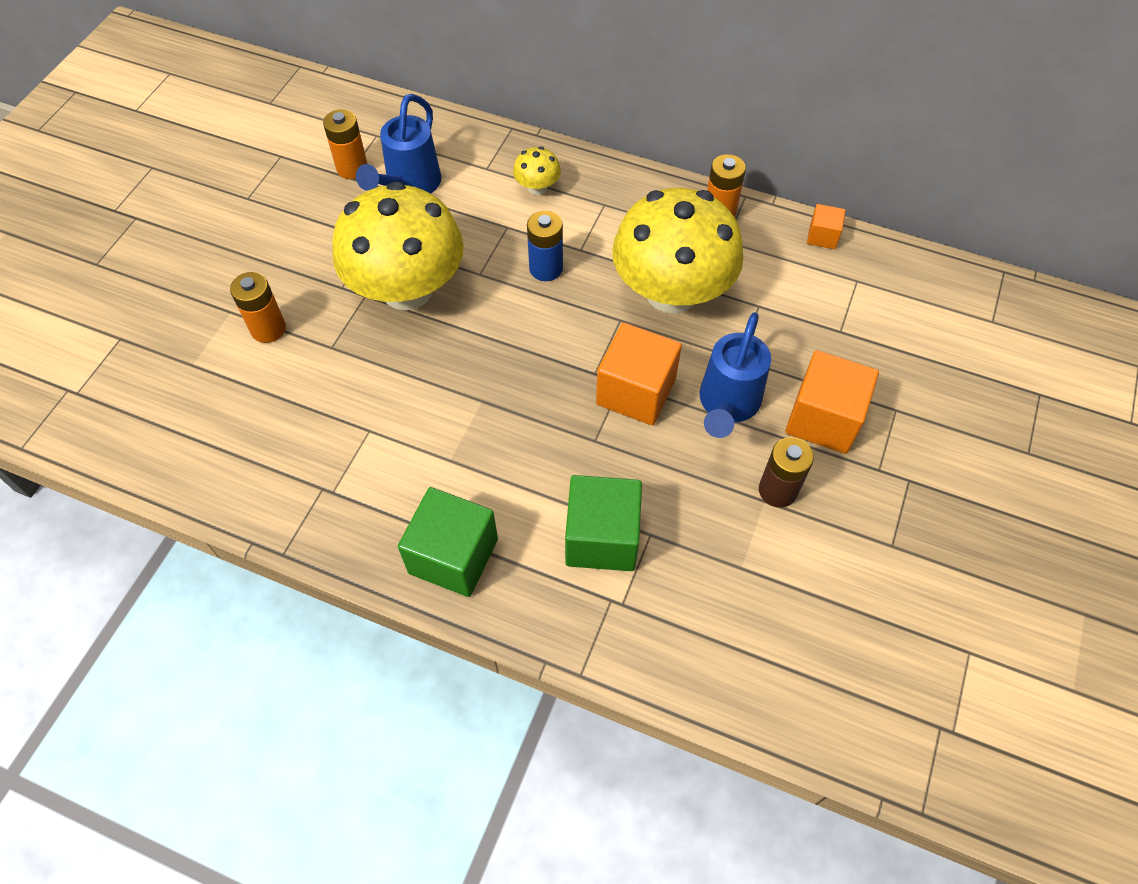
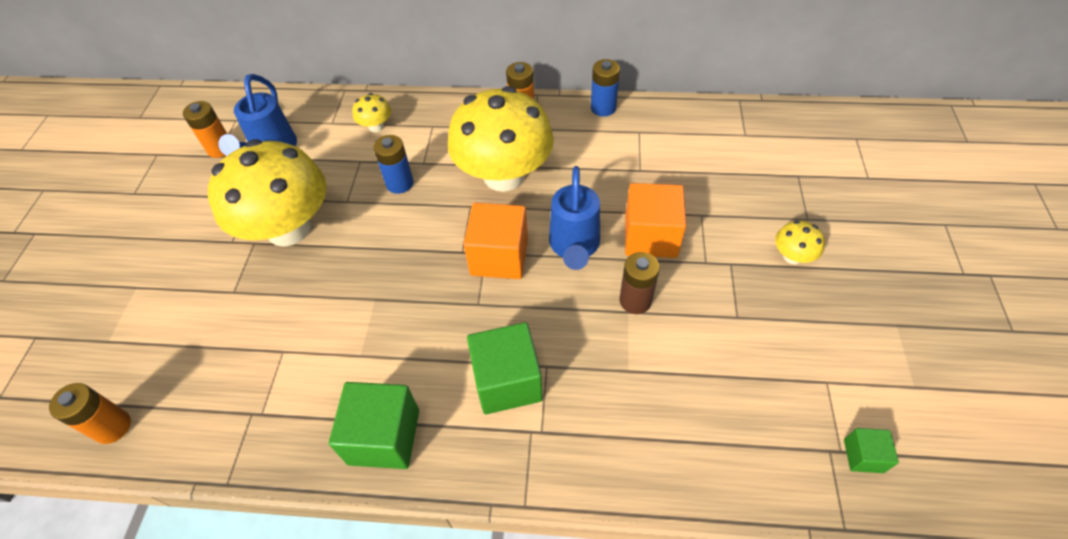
camera: 15 degrees left, 5 degrees down
(268, 329) = (173, 292): orange battery -> orange battery (113, 427)
(822, 236) = (603, 108): orange cube -> blue battery
(977, 745) = (863, 456): none -> green cube
(989, 493) = (792, 256): none -> yellow mushroom

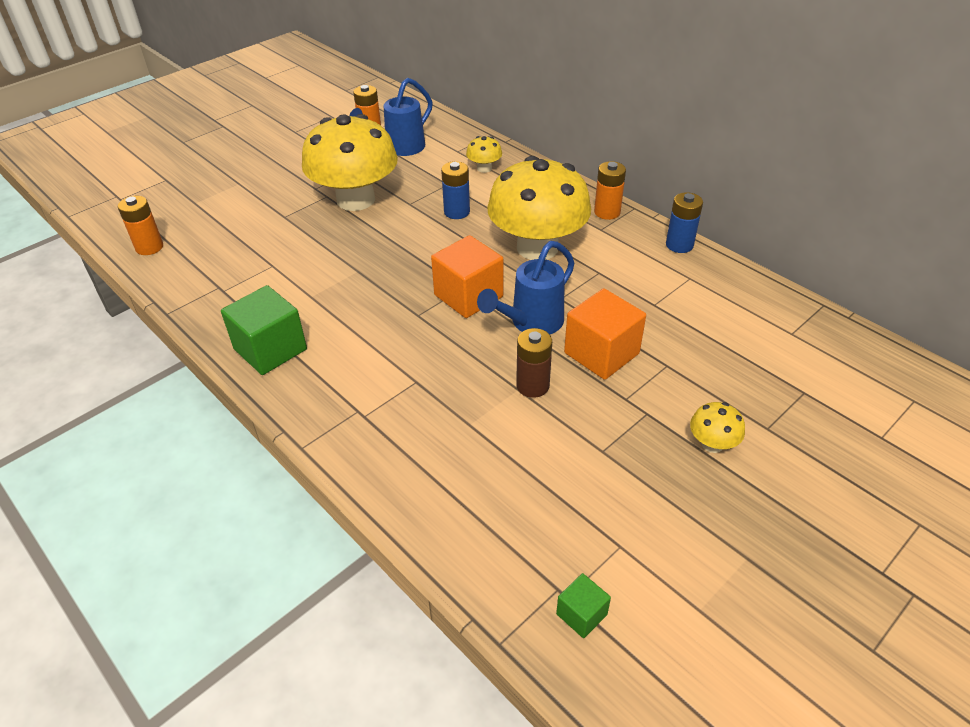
camera: 40 degrees right, 10 degrees down
(507, 381) = (379, 372): green cube -> none

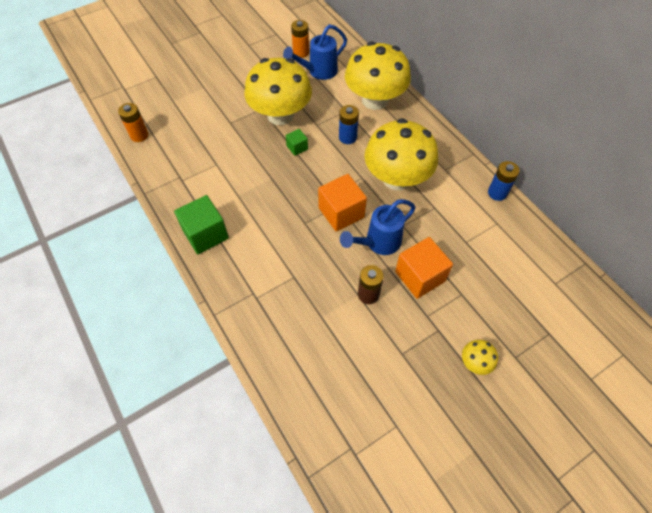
camera: 10 degrees right, 15 degrees up
(484, 168) = (375, 100): yellow mushroom -> yellow mushroom, size x2.46
(581, 614) = (361, 468): green cube -> green cube (297, 147)
(607, 212) = (453, 155): orange battery -> none

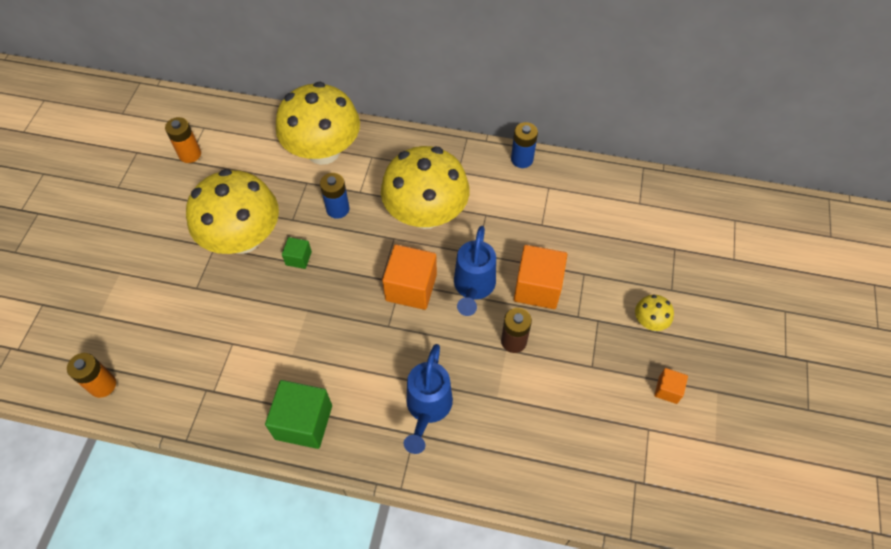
camera: 45 degrees left, 0 degrees up
(318, 72) = (233, 162): blue watering can -> blue watering can (427, 409)
(438, 415) = (667, 390): none -> orange cube

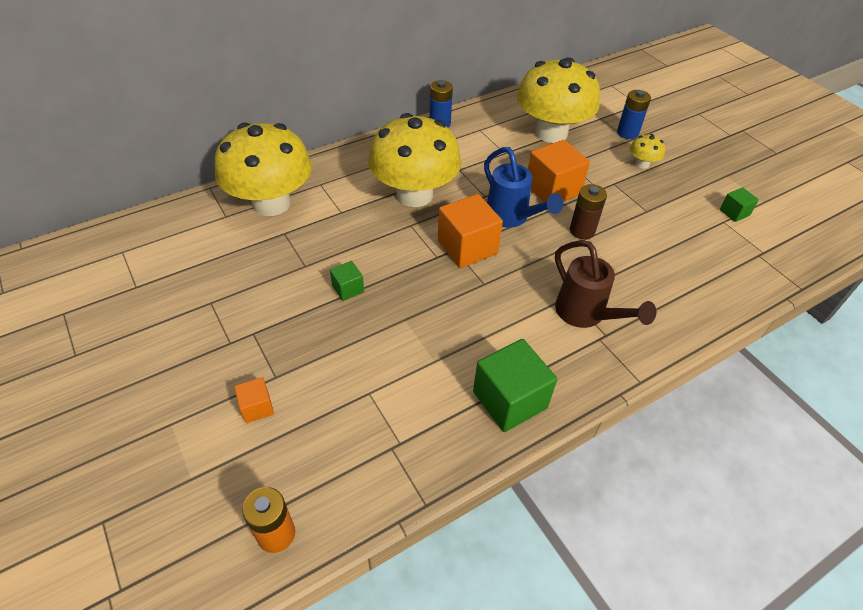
camera: 45 degrees left, 10 degrees down
(190, 154) = (133, 279): orange battery -> none
(243, 238) = (275, 308): yellow mushroom -> yellow mushroom (551, 133)
(338, 209) = (337, 234): blue battery -> blue battery (627, 133)
(427, 409) = (586, 315): blue watering can -> brown watering can
(667, 390) = (703, 193): orange cube -> orange cube (257, 407)
(670, 429) = (734, 212): none -> green cube

